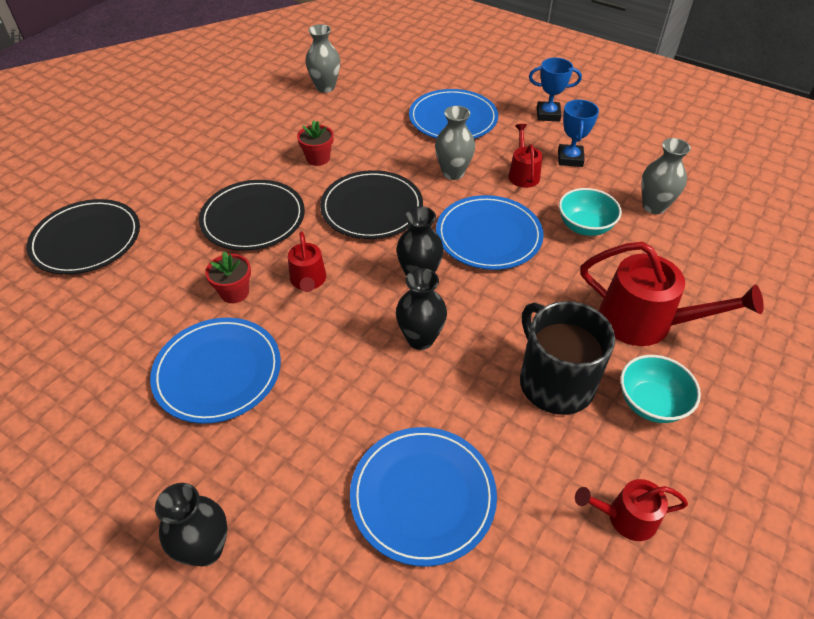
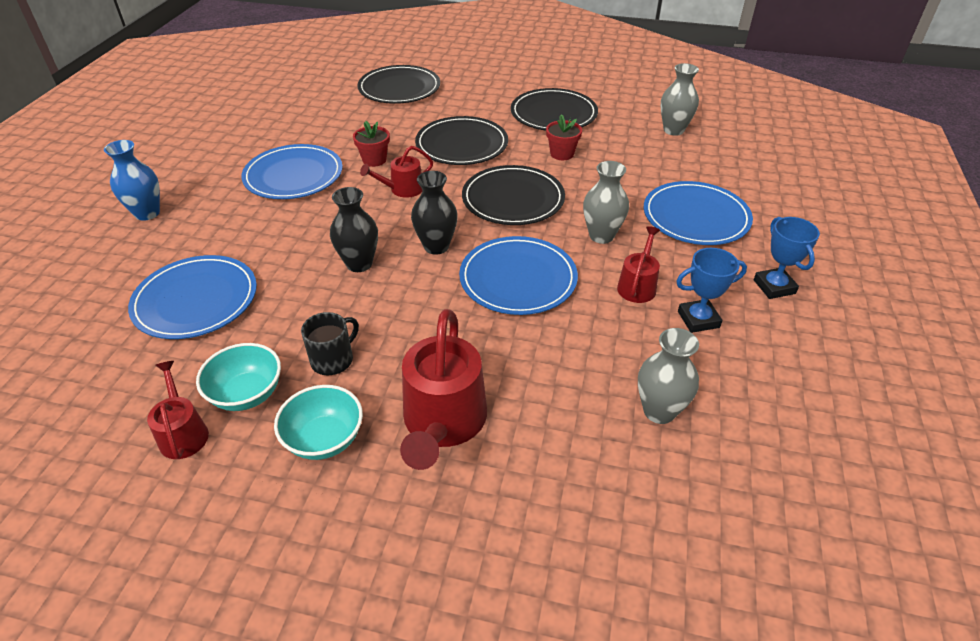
camera: 70 degrees right, 5 degrees down
(206, 549) = (147, 213): black vase -> blue vase
(243, 143) = (553, 114): none -> black plate
(523, 174) = (637, 285): red watering can -> red watering can turned 45 degrees counterclockwise
(555, 382) = (333, 360): black mug -> black mug, size x0.55
(584, 226) = (577, 350): turquoise bowl -> turquoise bowl (247, 394)

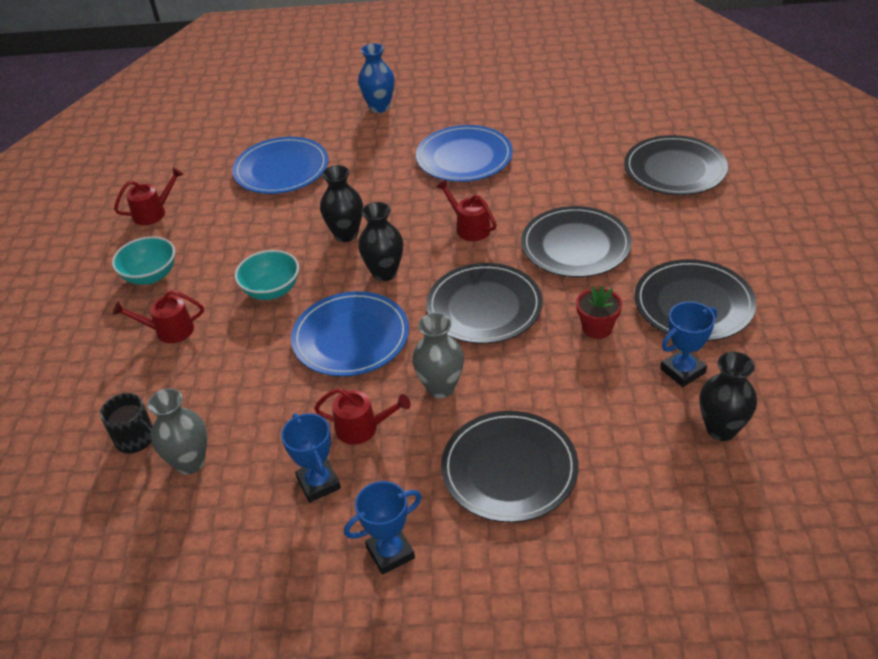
camera: 80 degrees right, 0 degrees up
(247, 394) = (189, 227): turquoise bowl -> turquoise bowl (271, 290)
(333, 360) = (228, 255): black mug -> black mug (136, 439)
(374, 160) = (514, 195): red flower pot -> none
(443, 422) = (169, 330): red watering can -> red watering can, size x0.55
(617, 131) = (682, 371): none -> blue trophy
(673, 130) = (721, 429): grey vase -> black vase
(696, 217) = (509, 469): blue plate -> black plate

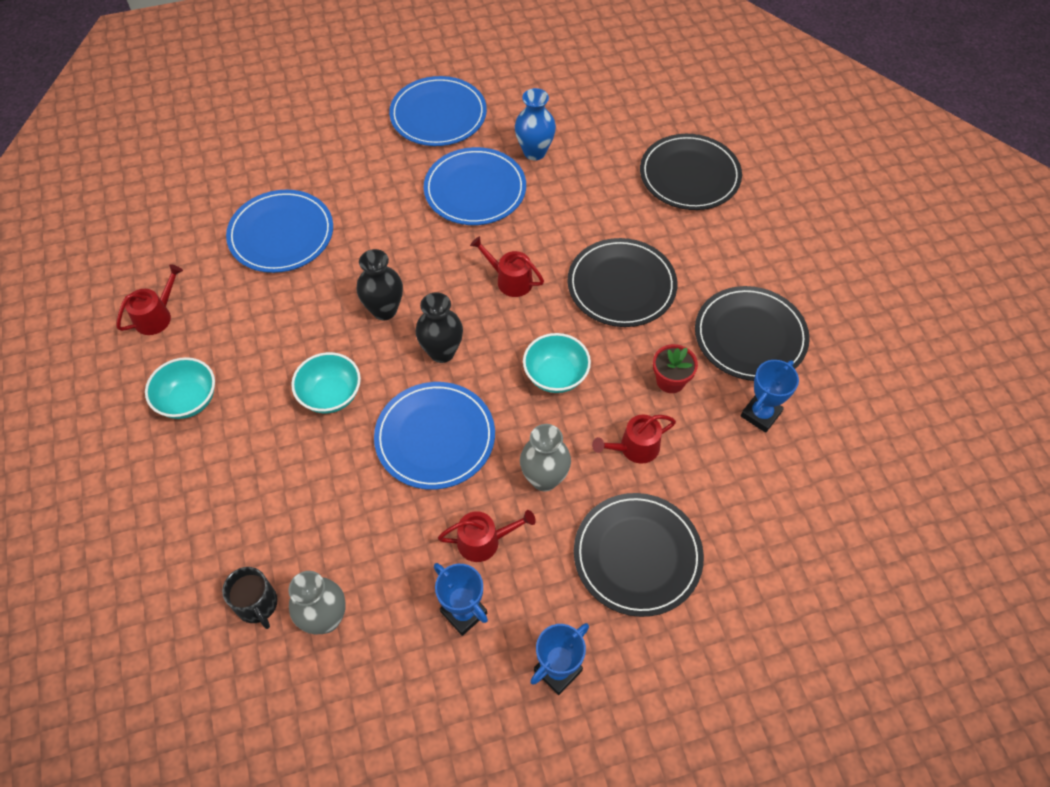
camera: 20 degrees left, 15 degrees up
(136, 439) = (257, 604): black mug -> black mug turned 45 degrees clockwise
(169, 330) = (239, 466): red watering can -> red watering can (635, 448)
(379, 107) = (360, 133): blue vase -> blue vase (534, 152)
(453, 101) = (438, 115): none -> blue plate
(484, 307) = (556, 375): black plate -> turquoise bowl
(721, 429) = (810, 471): black vase -> none

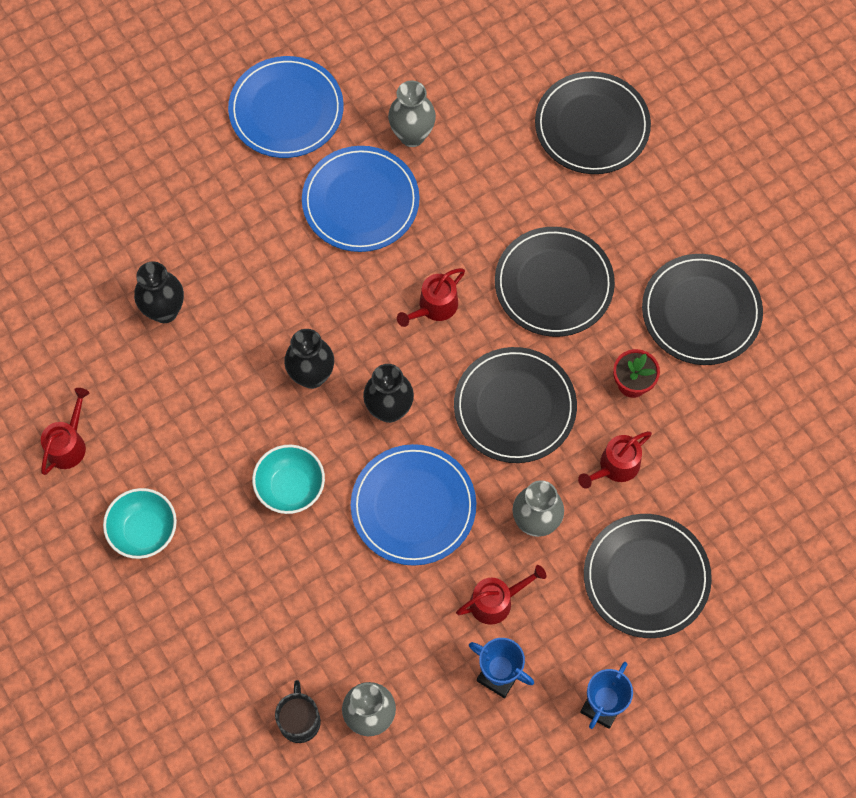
camera: 15 degrees left, 10 degrees up
(257, 604) = (299, 720): black mug -> black mug turned 135 degrees counterclockwise
(281, 234) = (164, 311): blue plate -> black vase
(510, 280) = (434, 307): red watering can -> red watering can turned 60 degrees counterclockwise
(534, 152) = (412, 135): blue vase -> grey vase
(556, 375) = (514, 407): turquoise bowl -> black plate
(760, 414) = (730, 398): blue trophy -> none

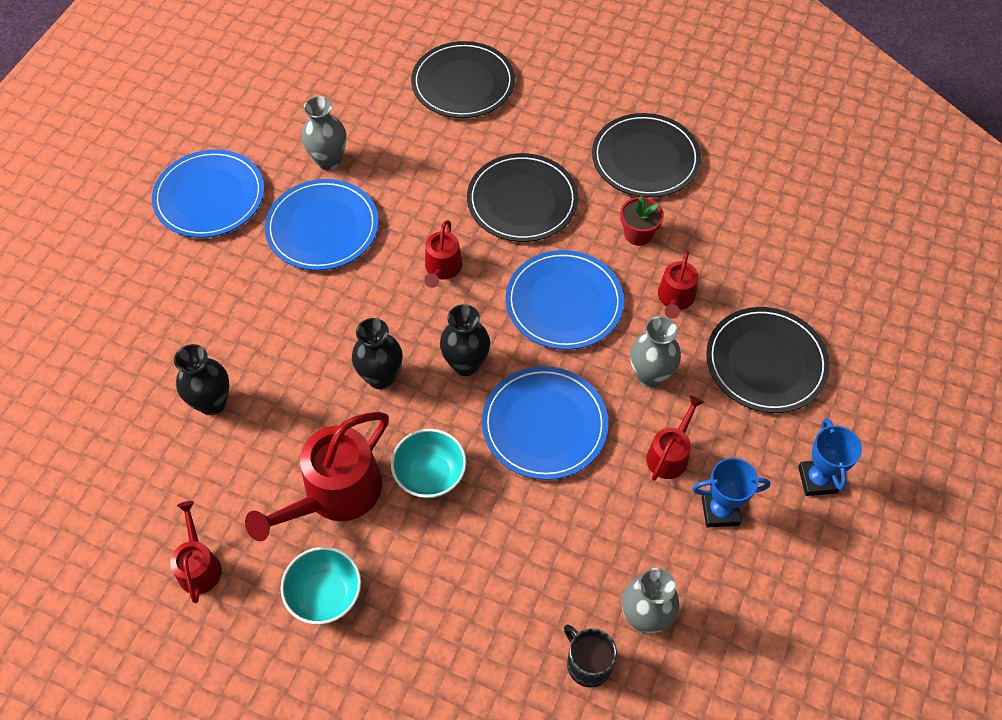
camera: 35 degrees left, 10 degrees down
(207, 453) = (335, 493): none -> red watering can
(514, 407) = (564, 302): black plate -> blue plate

